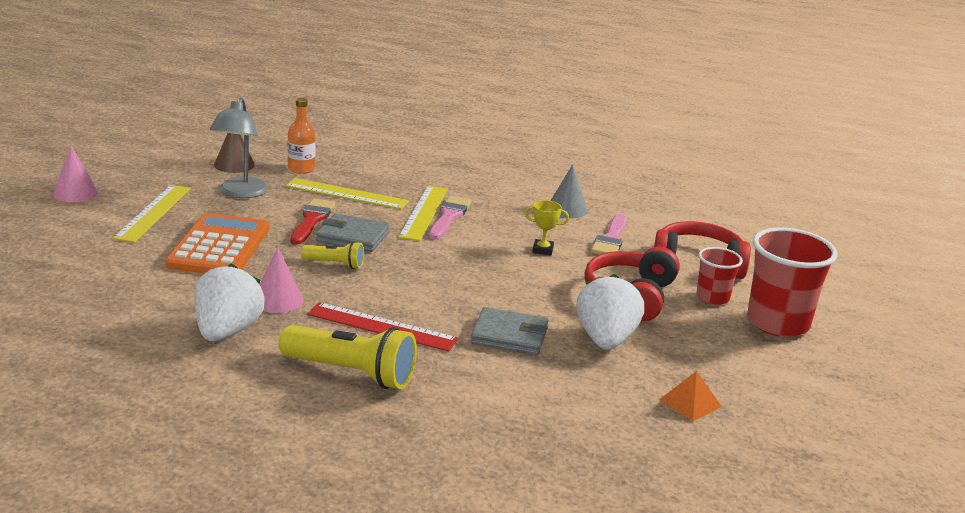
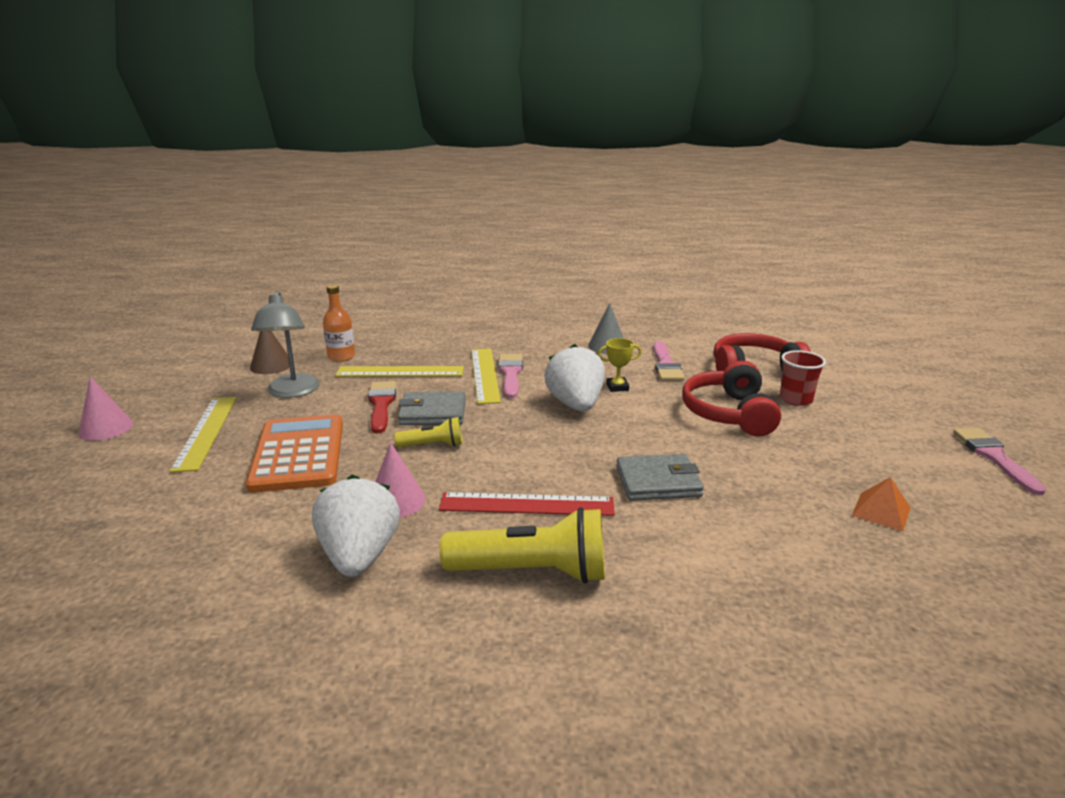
camera: 15 degrees left, 0 degrees up
(605, 340) = (747, 463): white strawberry -> white strawberry (575, 405)
(777, 323) = (868, 410): red cup -> none
(857, 389) = (994, 457): none -> pink brush

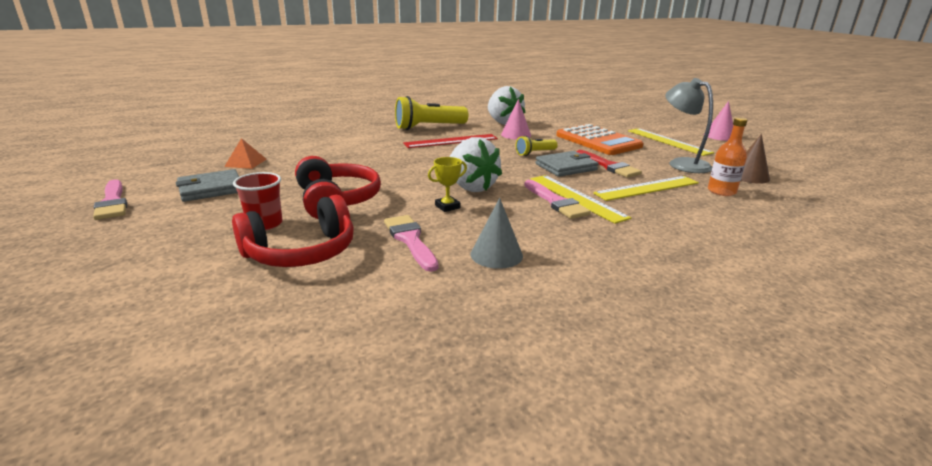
camera: 155 degrees right, 0 degrees up
(658, 482) = (384, 157): grey wallet -> grey wallet (211, 189)

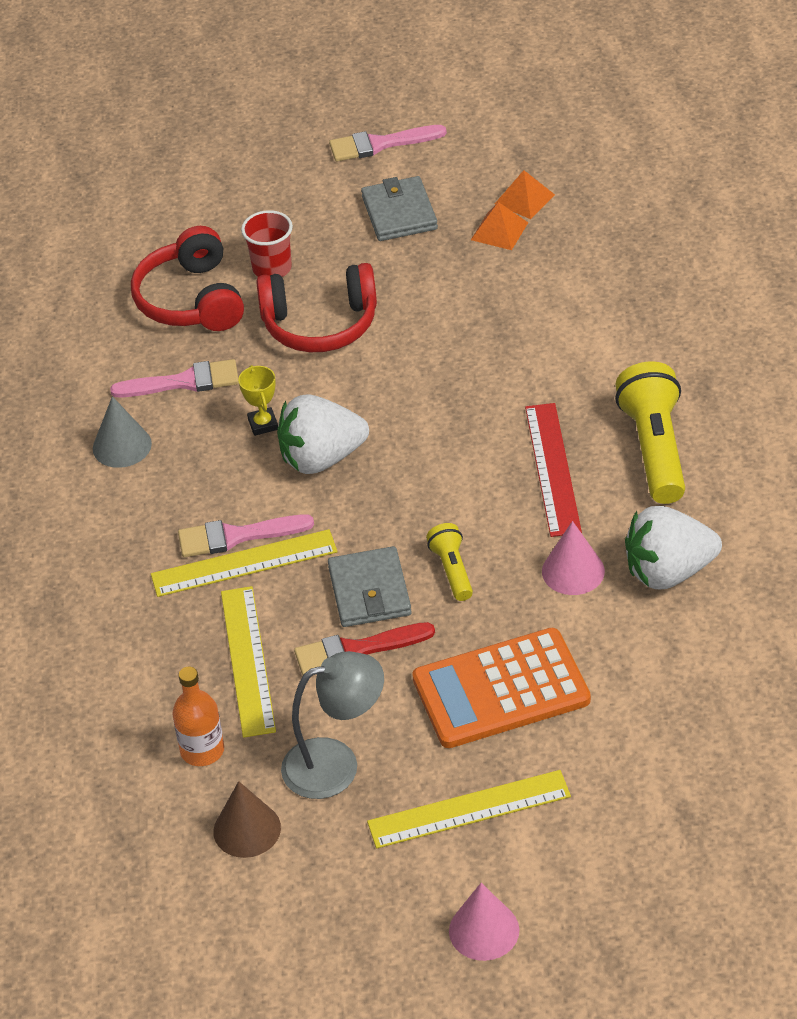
camera: 110 degrees right, 20 degrees up
(214, 159) = (524, 199): none -> orange pyramid

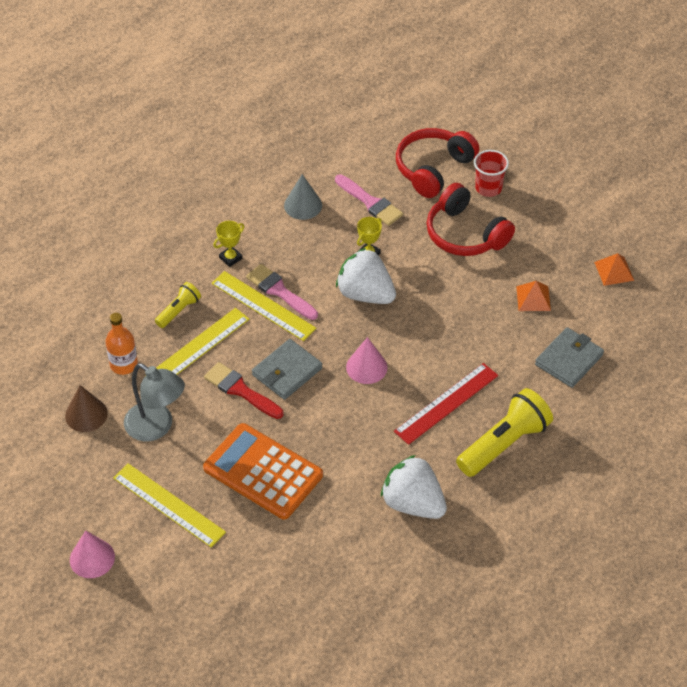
camera: 50 degrees right, 5 degrees up
(135, 557) = (230, 258): none -> yellow trophy
(380, 144) = (632, 176): pink brush -> none
(399, 213) = (585, 217): grey wallet -> grey wallet (568, 360)
(452, 570) = (331, 400): yellow flashlight -> yellow flashlight (179, 311)
(524, 199) = (652, 267): orange pyramid -> orange pyramid (533, 298)
(573, 571) = (376, 456): pink cone -> pink cone (366, 367)

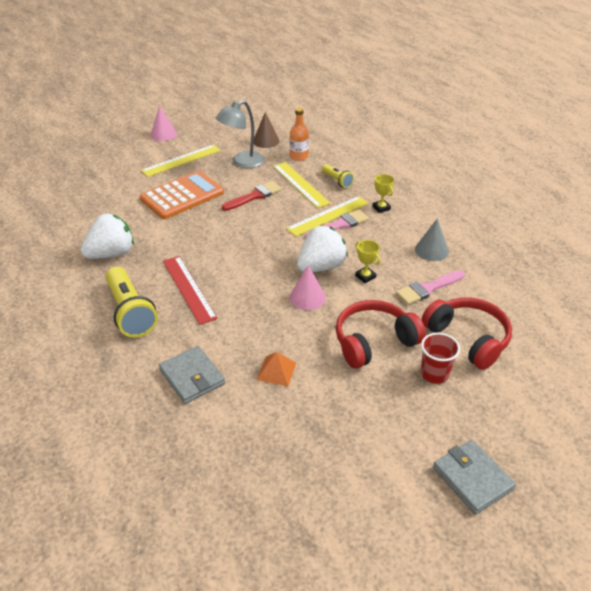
camera: 105 degrees right, 10 degrees down
(287, 372) = (261, 217): grey wallet -> grey wallet (472, 478)
(366, 367) = (246, 254): pink cone -> pink cone (307, 297)
(614, 271) = (288, 448): orange pyramid -> none

